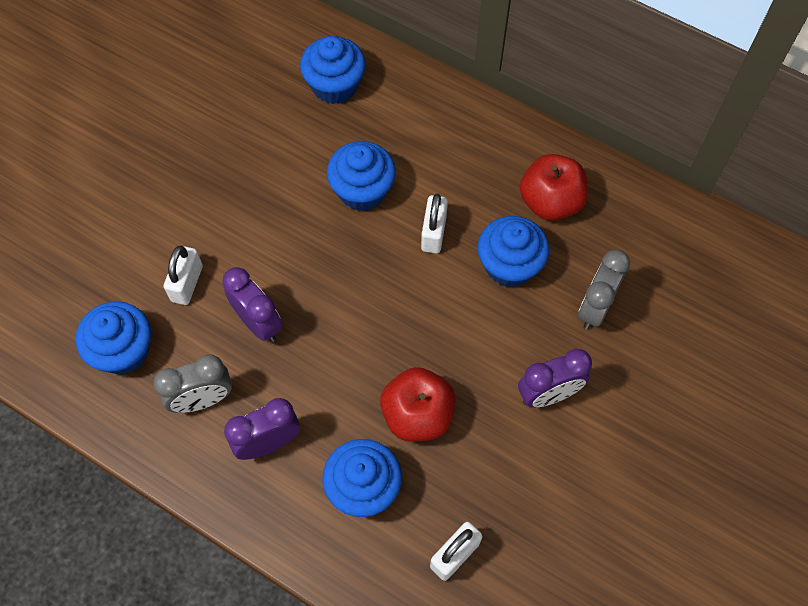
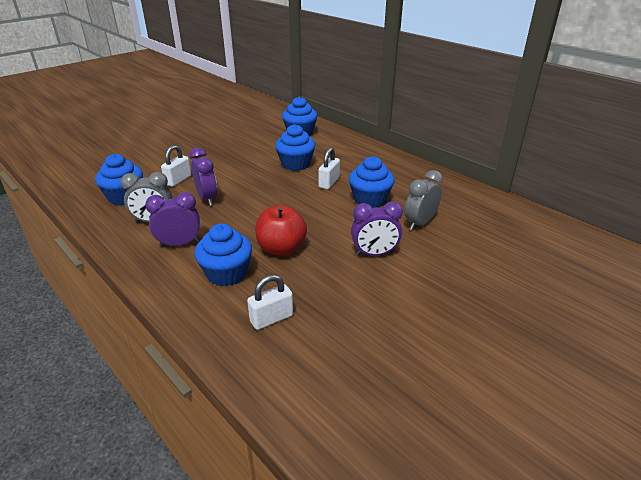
camera: 15 degrees right, 30 degrees down
(550, 202) = (404, 182): red apple -> none

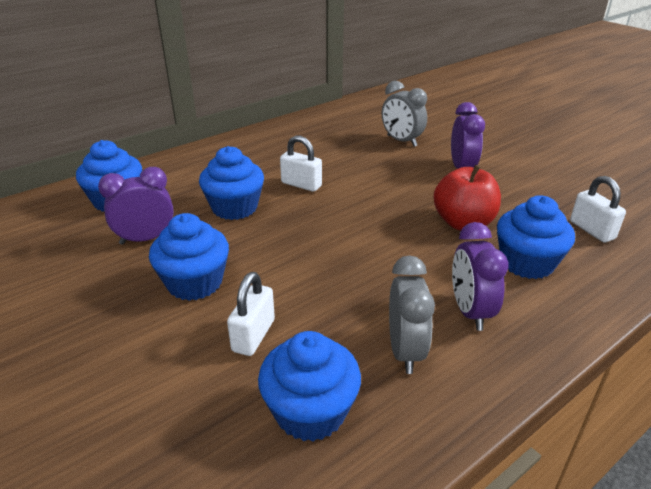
camera: 85 degrees left, 0 degrees up
(178, 180) = (253, 335): white padlock -> white padlock turned 75 degrees clockwise
(207, 198) = (332, 292): purple clock -> purple clock (146, 239)
(370, 200) = (350, 162): blue cupcake -> blue cupcake (195, 283)

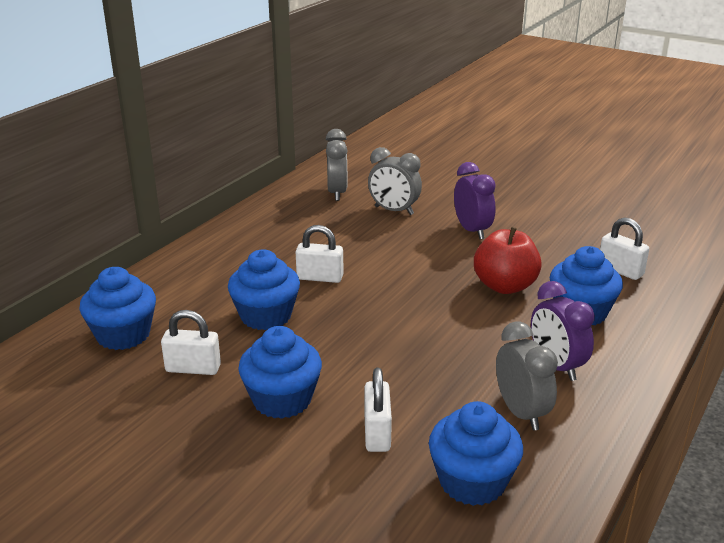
camera: 20 degrees left, 5 degrees down
(146, 239) = (193, 368): purple clock -> white padlock
(362, 120) = (337, 193): none -> grey clock

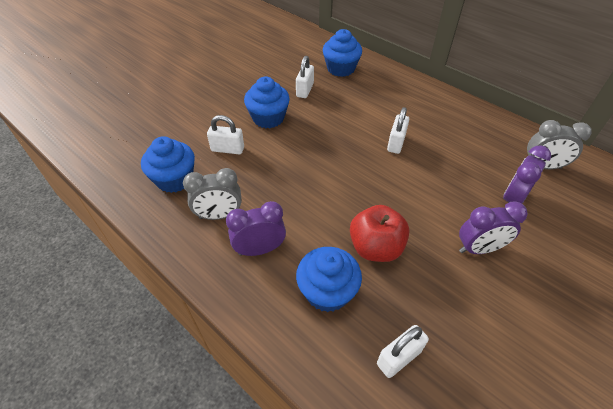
camera: 100 degrees right, 20 degrees up
(266, 316) = (351, 117): blue cupcake -> none
(394, 210) = (512, 199): grey clock -> purple clock

